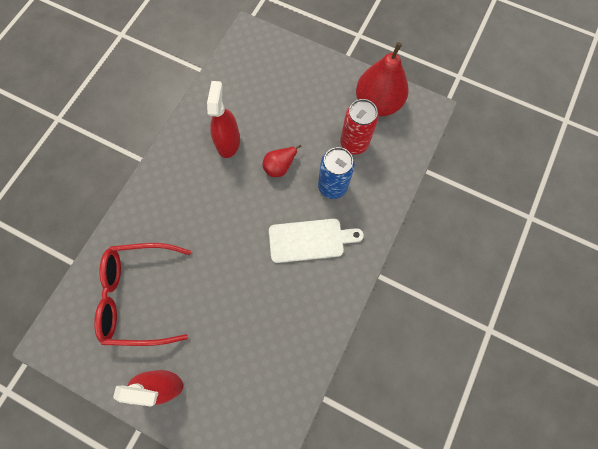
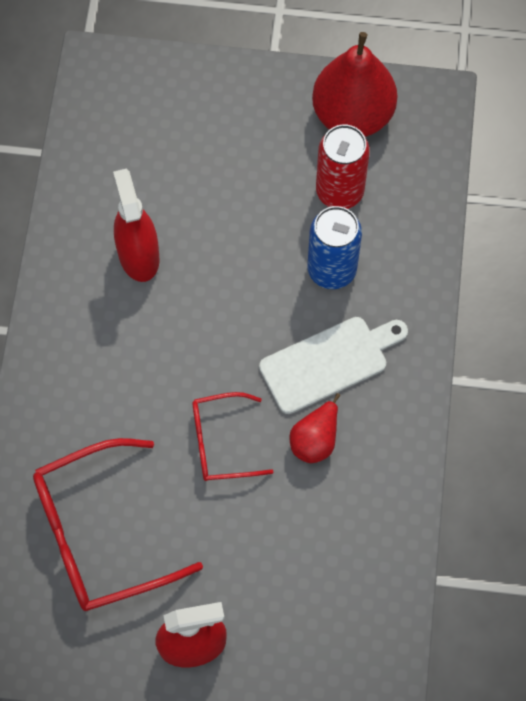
camera: 20 degrees left, 5 degrees down
(229, 265) = (220, 442): none -> red glasses
(280, 166) = (237, 266): red pear -> red pear (315, 440)

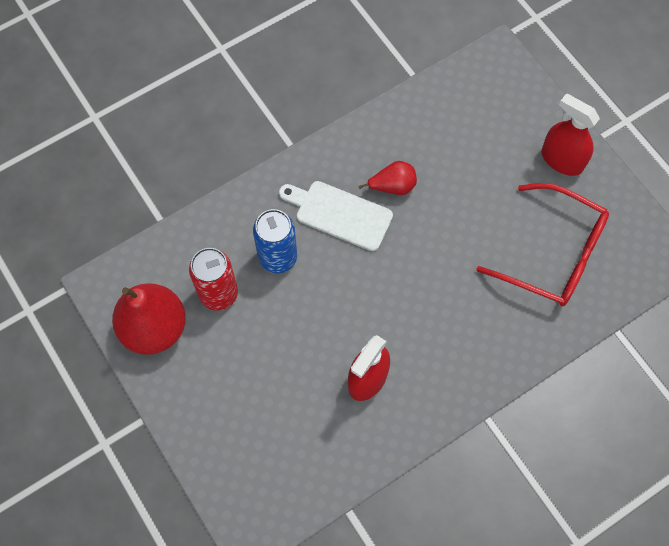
camera: 130 degrees left, 0 degrees up
(220, 442) = (441, 234): red glasses -> none

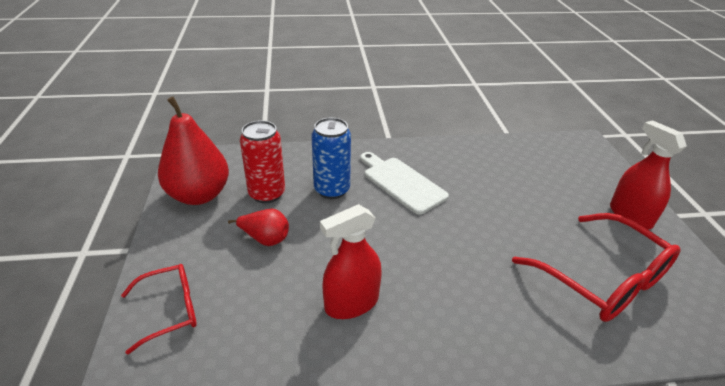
camera: 25 degrees right, 30 degrees down
(231, 457) = (171, 310): none -> red glasses
(393, 186) = (458, 182): red pear -> red pear (265, 239)

